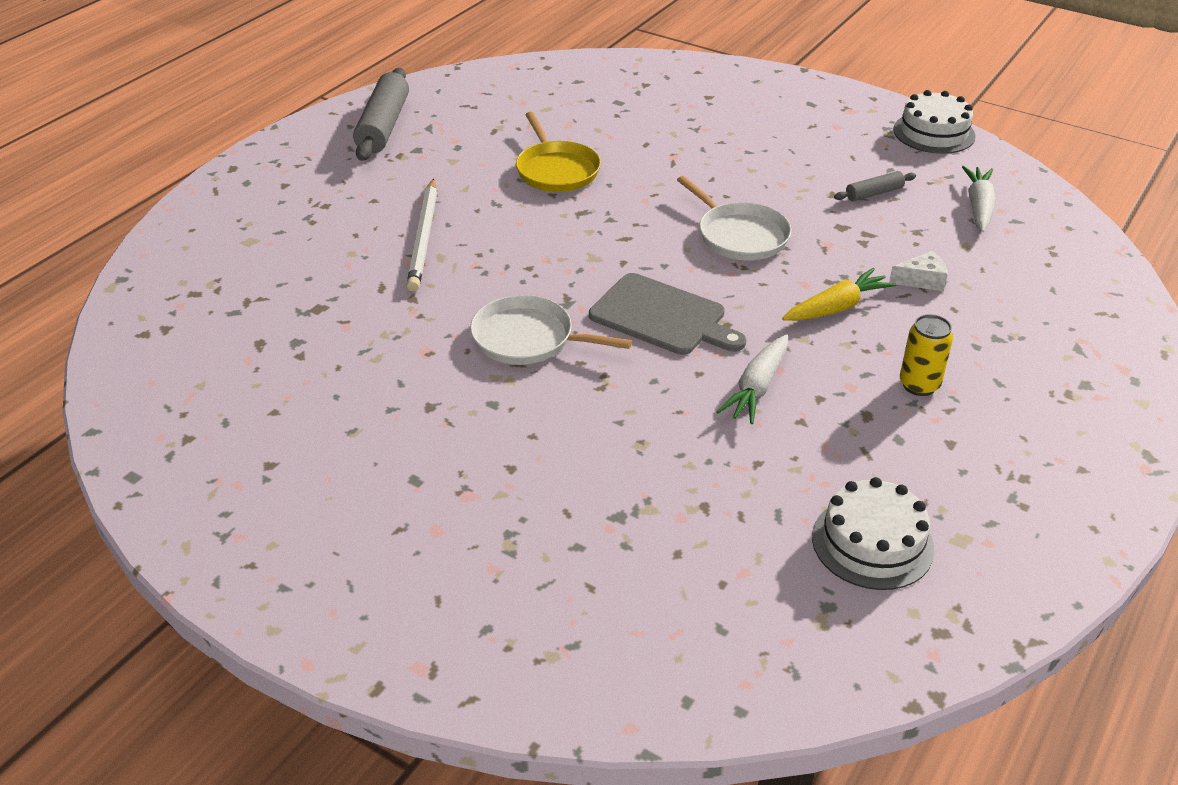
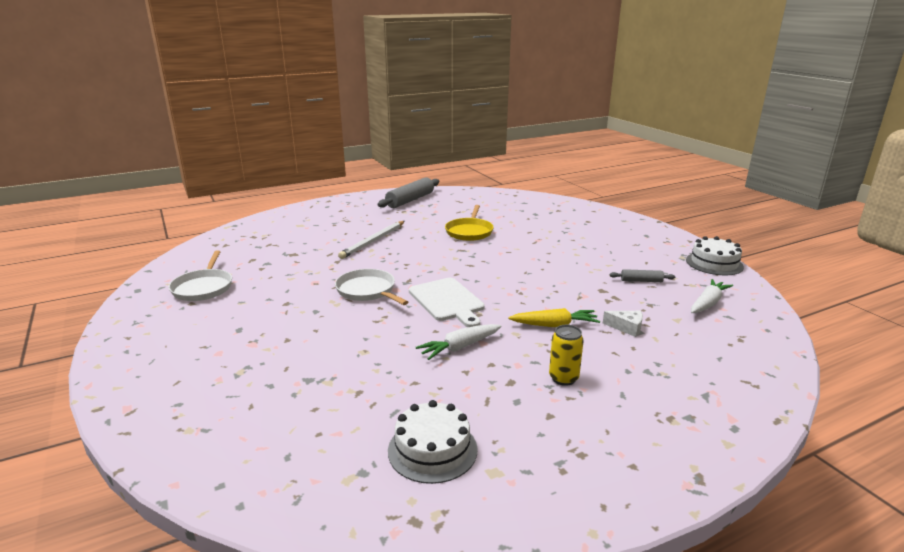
camera: 30 degrees right, 15 degrees down
(662, 317) = (447, 301): grey cutting board -> white cutting board
(740, 235) = (535, 279): white pan -> white pan (203, 287)

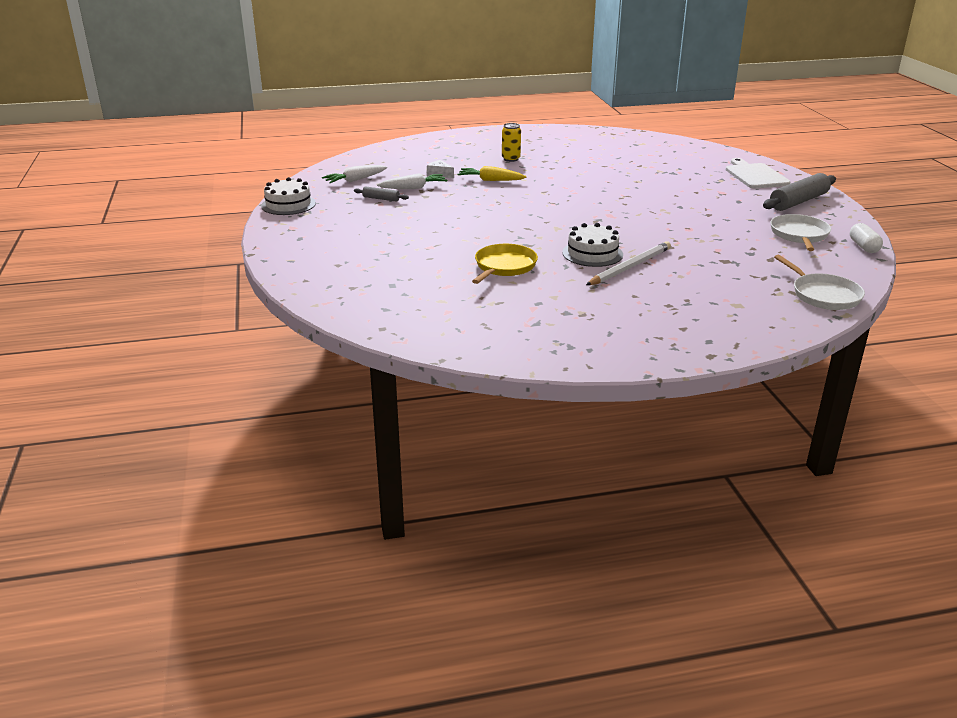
camera: 165 degrees left, 5 degrees up
(149, 281) = (863, 247): none -> white capsule
(367, 291) = (635, 216): white pan -> white pan (823, 295)
(410, 200) = (566, 338): grey rolling pin -> grey rolling pin (798, 201)
(432, 449) = (600, 146): white cake -> white cake (592, 253)
(447, 301) = (565, 202): white cutting board -> white cutting board (755, 175)
(459, 347) = (568, 176): white carrot -> white carrot (414, 188)

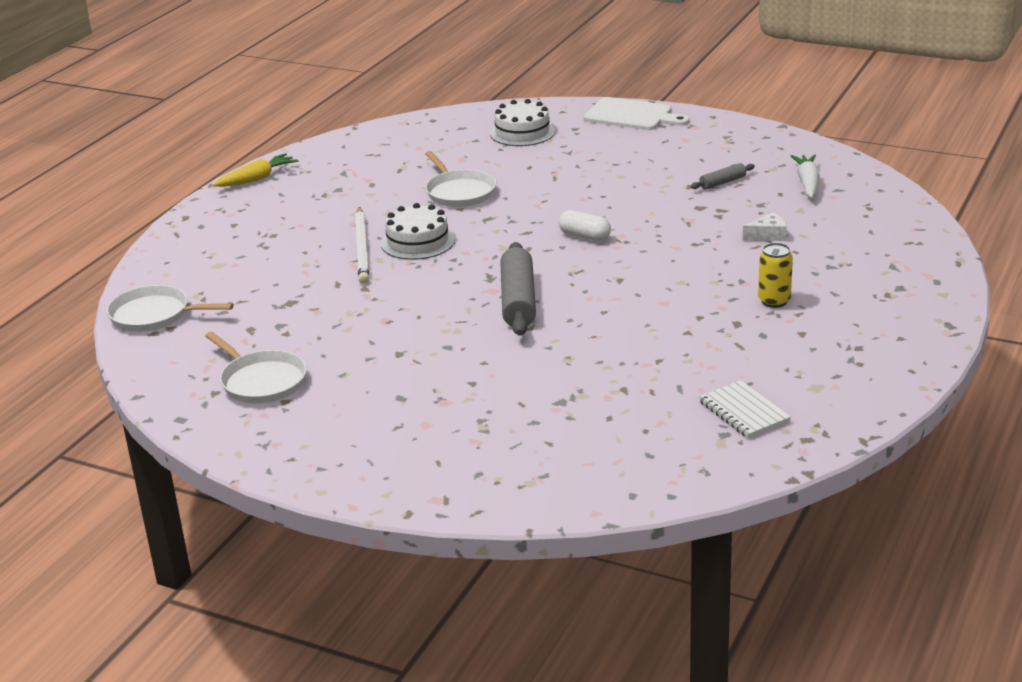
camera: 130 degrees right, 0 degrees up
(288, 204) = (766, 136): white cake -> white cake (522, 132)
(414, 188) = (736, 208): white carrot -> none
(490, 180) = (704, 259): yellow carrot -> yellow carrot (257, 179)
(504, 266) = (459, 192): yellow pan -> white pan
(614, 145) = (743, 412): none -> white notebook
(755, 175) = (456, 467): white cutting board -> white cutting board (631, 115)
(798, 201) = (331, 443): grey rolling pin -> grey rolling pin (518, 300)
(863, 247) = (172, 405): white capsule -> white capsule (584, 236)

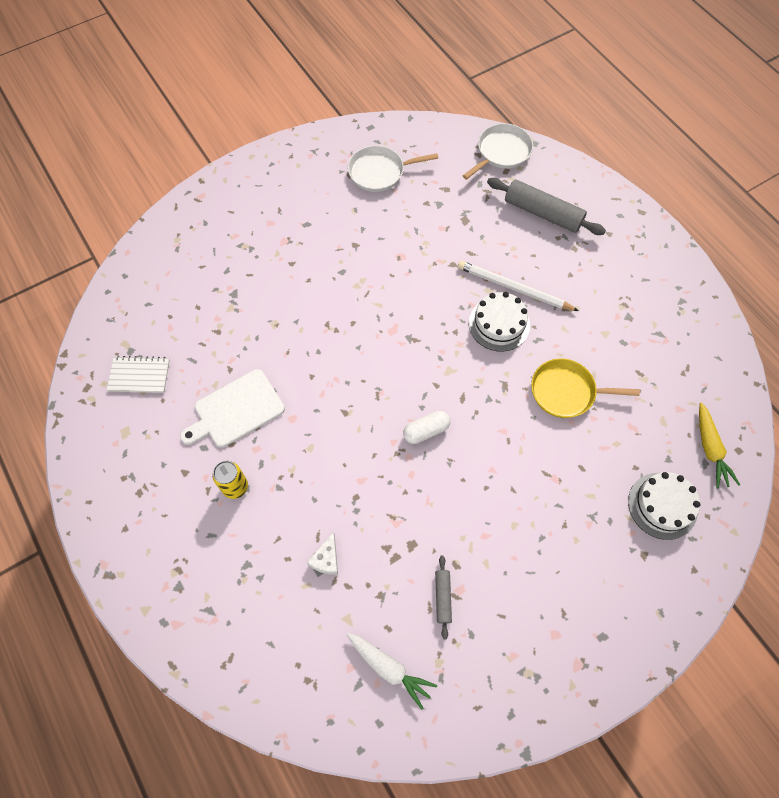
camera: 120 degrees right, 35 degrees up
(257, 179) = (685, 276): yellow carrot -> yellow carrot (710, 449)
(459, 192) = (566, 391): white pan -> yellow pan
(518, 300) = (366, 337): grey rolling pin -> grey rolling pin (542, 213)
(631, 115) = (644, 626): white cutting board -> white cutting board (236, 410)

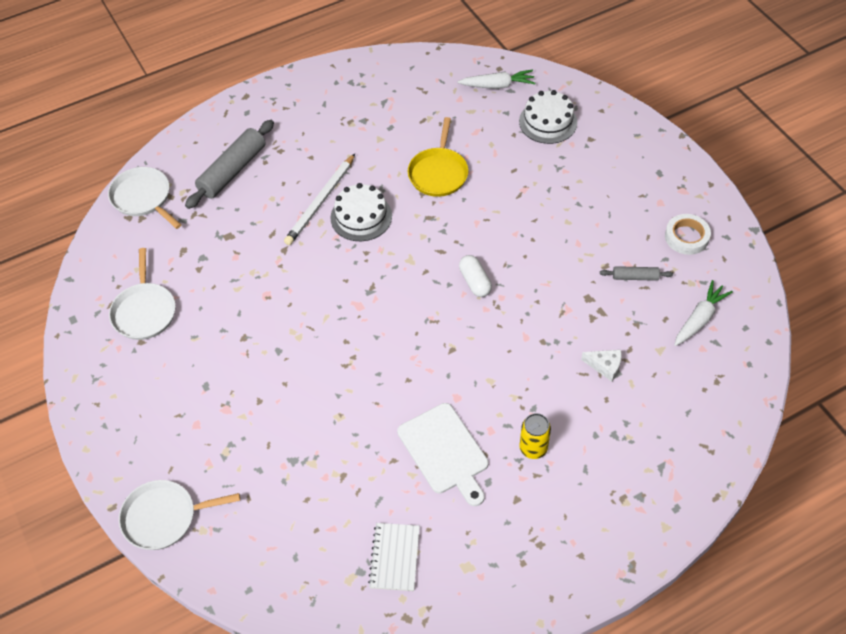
camera: 85 degrees left, 10 degrees down
(190, 213) = (163, 517): none -> white pan
(505, 663) = (686, 237): none -> white tape
(710, 449) = (498, 85): yellow carrot -> white carrot

